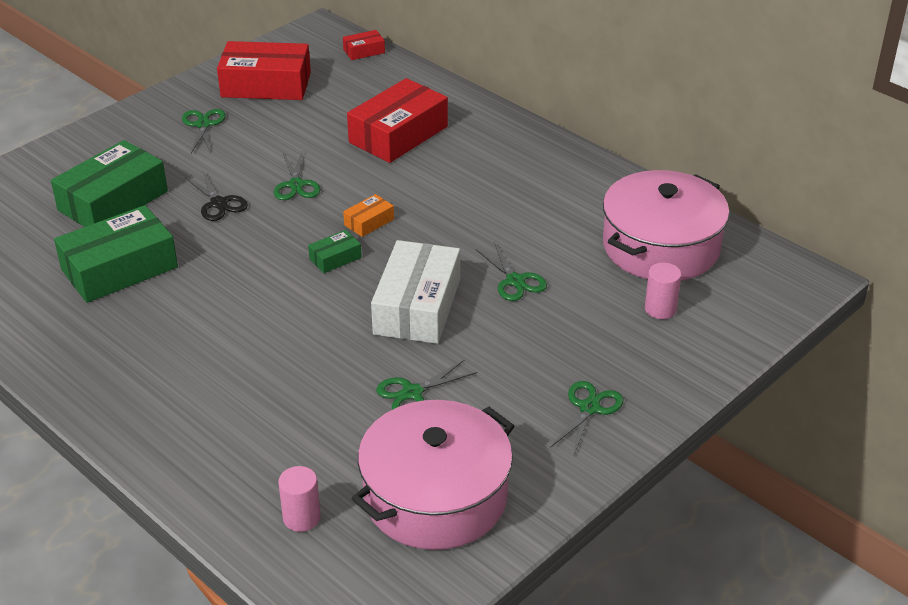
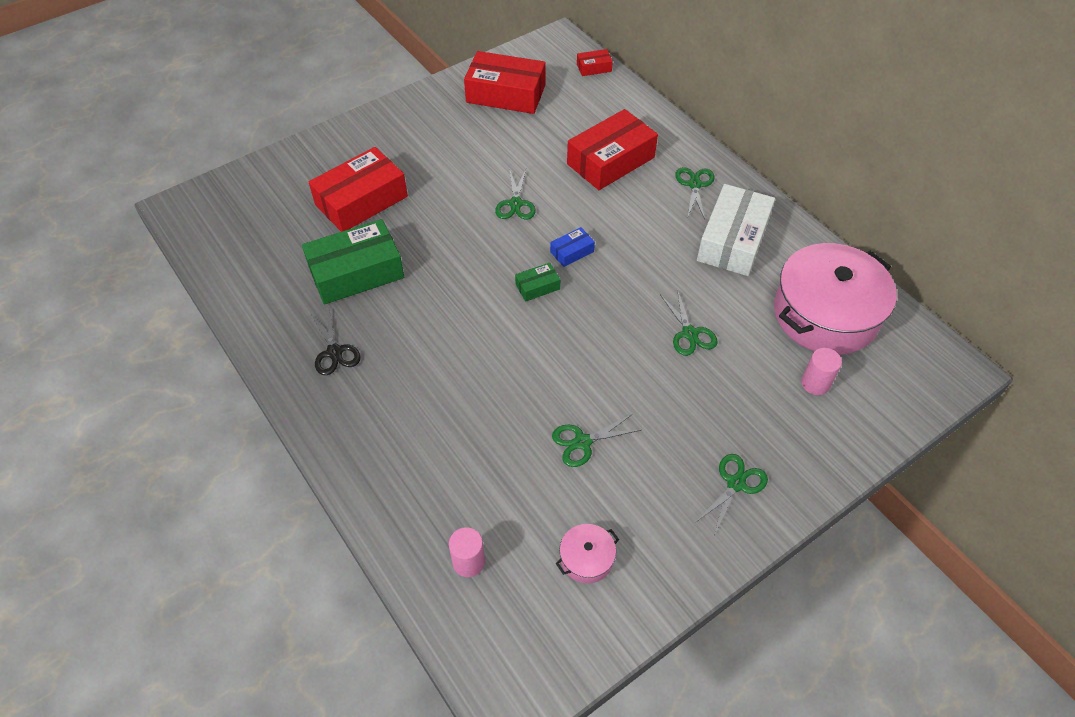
camera: 10 degrees right, 15 degrees up
(113, 201) = (361, 200): green box -> red box
(203, 124) = (447, 130): green scissors -> green scissors (694, 184)
(218, 204) = (448, 215): black scissors -> black scissors (334, 352)
(369, 222) = (572, 252): orange box -> blue box
(417, 306) = (600, 349): white box -> white box (732, 240)
(435, 496) = (586, 558): pink pot -> pink pot, size x0.42

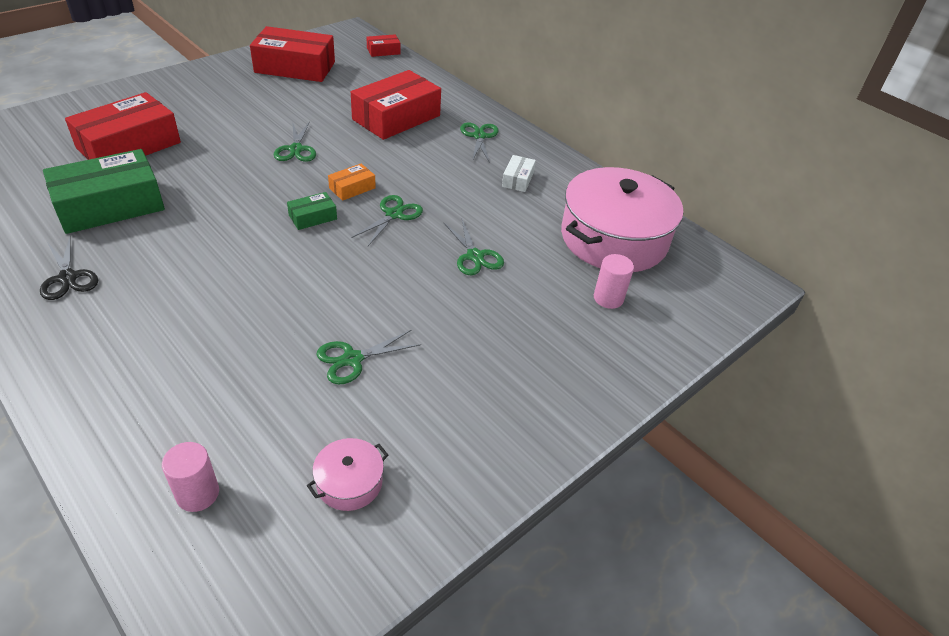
camera: 10 degrees left, 10 degrees down
(572, 252) = (352, 188): blue box -> orange box
(732, 240) = (518, 179): white box -> white box, size x0.45
(736, 483) = (528, 395): green scissors -> green scissors (394, 214)

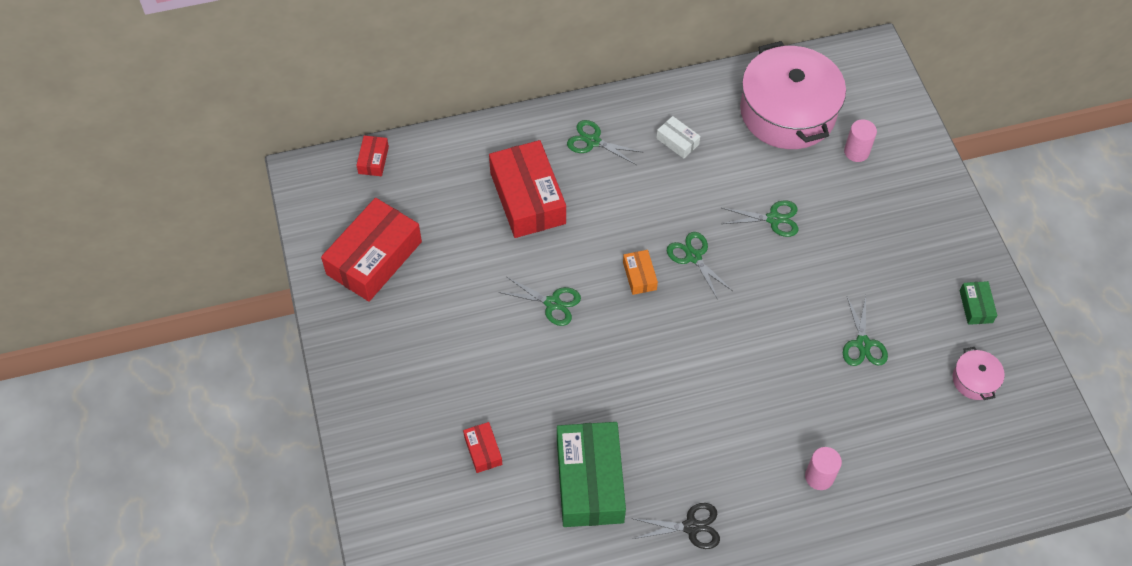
camera: 60 degrees left, 15 degrees up
(129, 145) = (483, 450): red box -> red box, size x0.45
(198, 494) = (956, 470): pink cylinder -> pink cylinder (819, 477)
(313, 217) = (673, 320): green box -> green box (976, 306)

